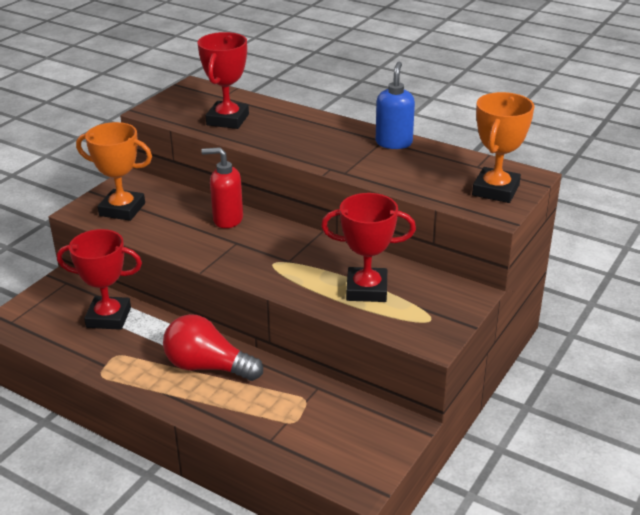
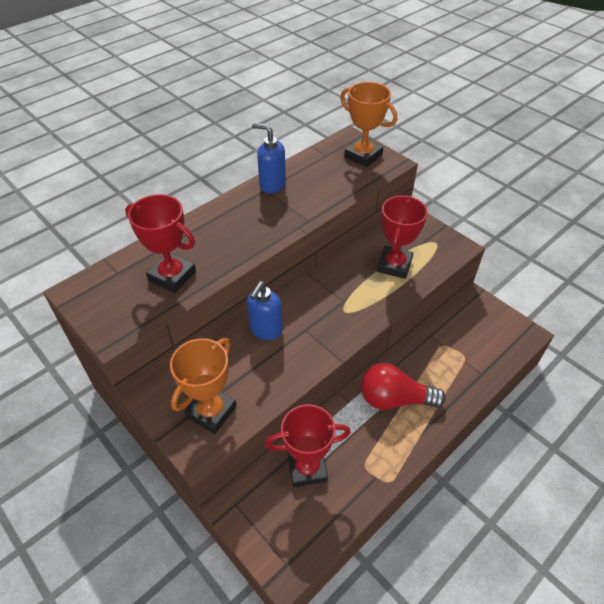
camera: 75 degrees left, 15 degrees up
(108, 317) = (307, 468): red trophy -> red trophy turned 60 degrees clockwise
(208, 367) = (394, 399): red light bulb -> red light bulb turned 60 degrees clockwise
(227, 219) = (266, 330): red soap dispenser -> blue soap dispenser

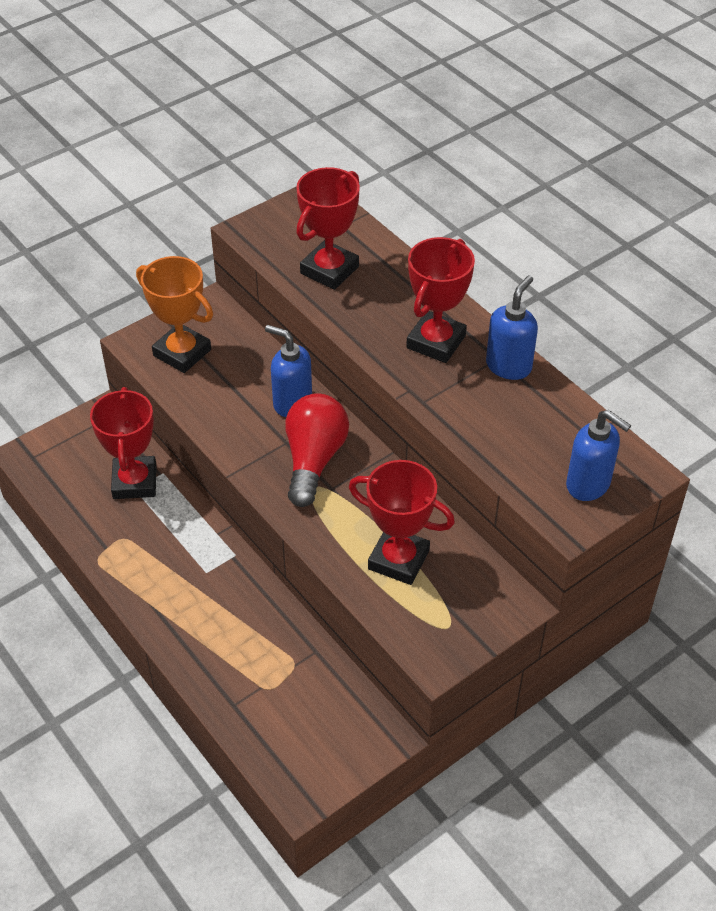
camera: 95 degrees right, 0 degrees up
(251, 217) = (436, 342): none -> red trophy
(363, 156) = (588, 485): orange trophy -> blue soap dispenser
(394, 399) = (211, 585): red light bulb -> red light bulb (314, 460)

